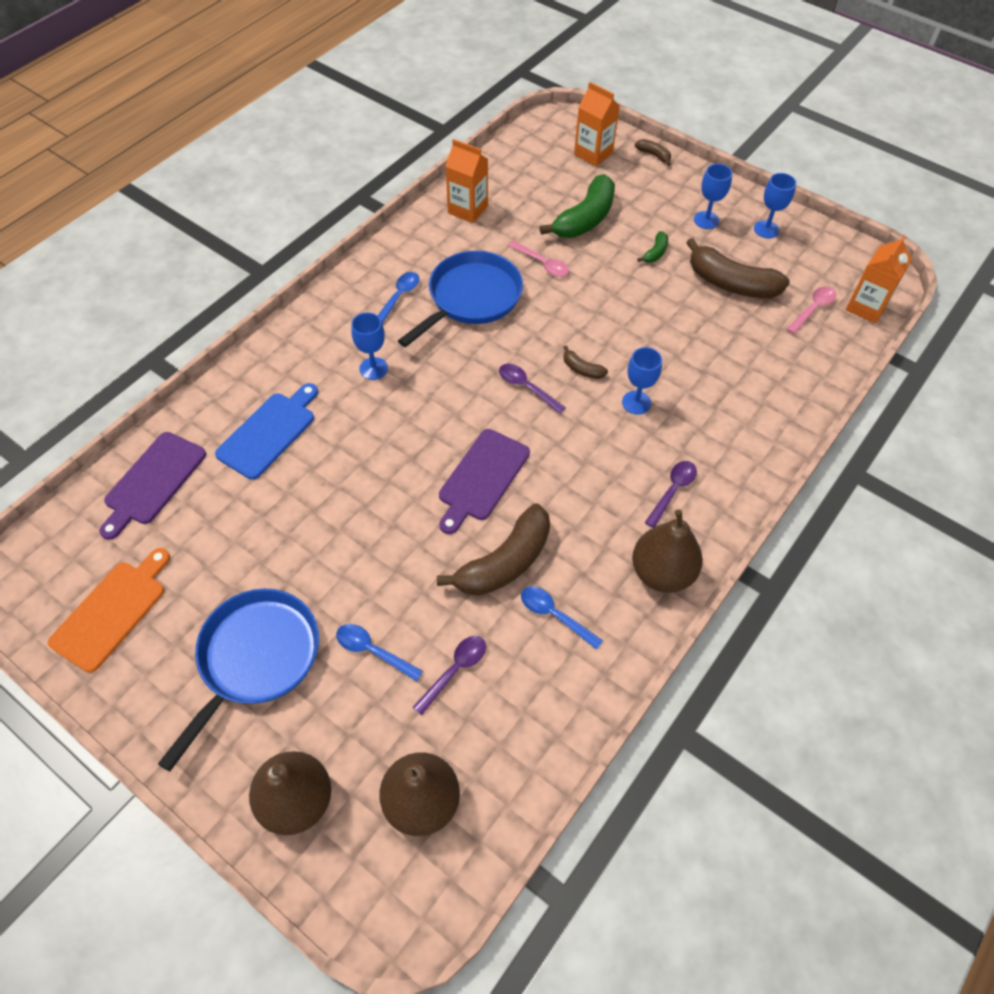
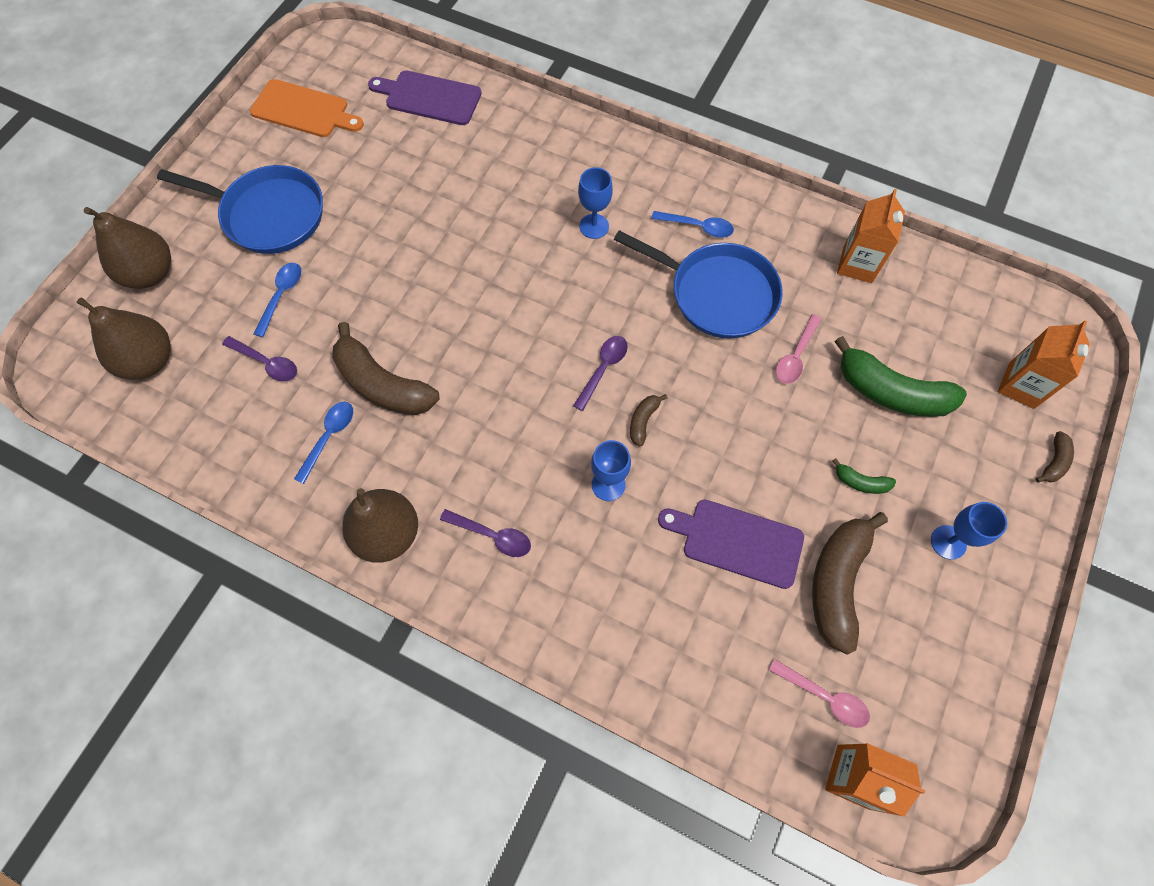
camera: 80 degrees right, 10 degrees up
(269, 432) = (497, 163): blue cutting board -> none
(482, 478) = (477, 347): purple cutting board -> purple cutting board (737, 541)
(766, 229) = (961, 626): blue goblet -> none

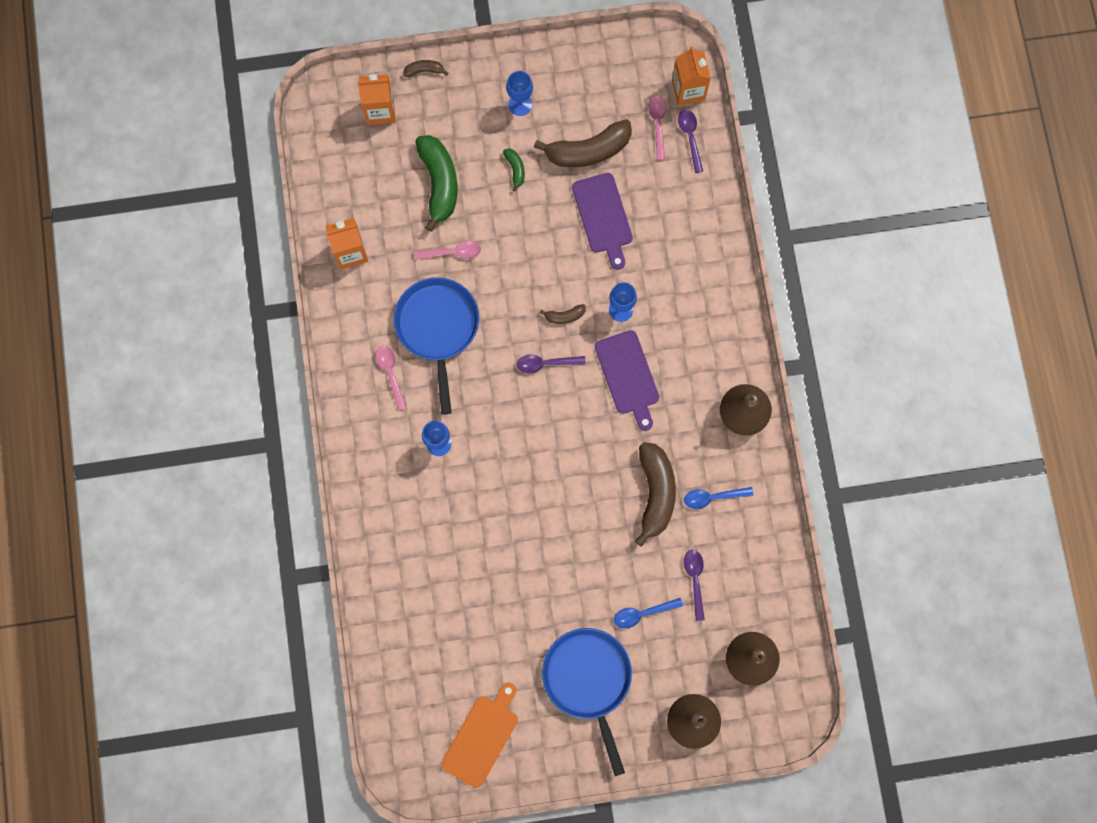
camera: 125 degrees left, 10 degrees up
(303, 110) = (482, 737): orange cutting board -> orange cutting board turned 45 degrees clockwise
(429, 97) = (403, 649): purple cutting board -> purple cutting board (628, 376)
(492, 535) = (699, 354): purple spoon -> purple spoon (690, 137)
(697, 227) = (390, 373): blue spoon -> pink spoon

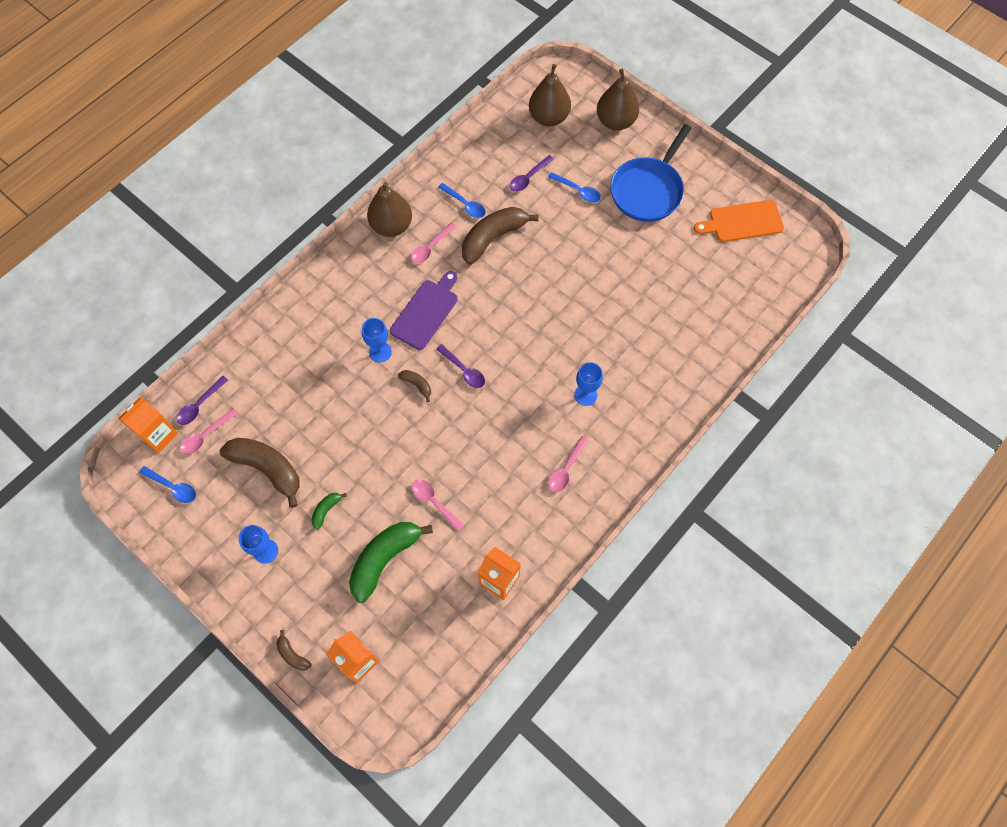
camera: 130 degrees left, 10 degrees down
(438, 328) = (502, 464): blue pan -> none
(603, 217) = (316, 417): purple cutting board -> none
(632, 73) = (173, 487): none -> blue spoon
(691, 431) = (431, 247): none -> pink spoon

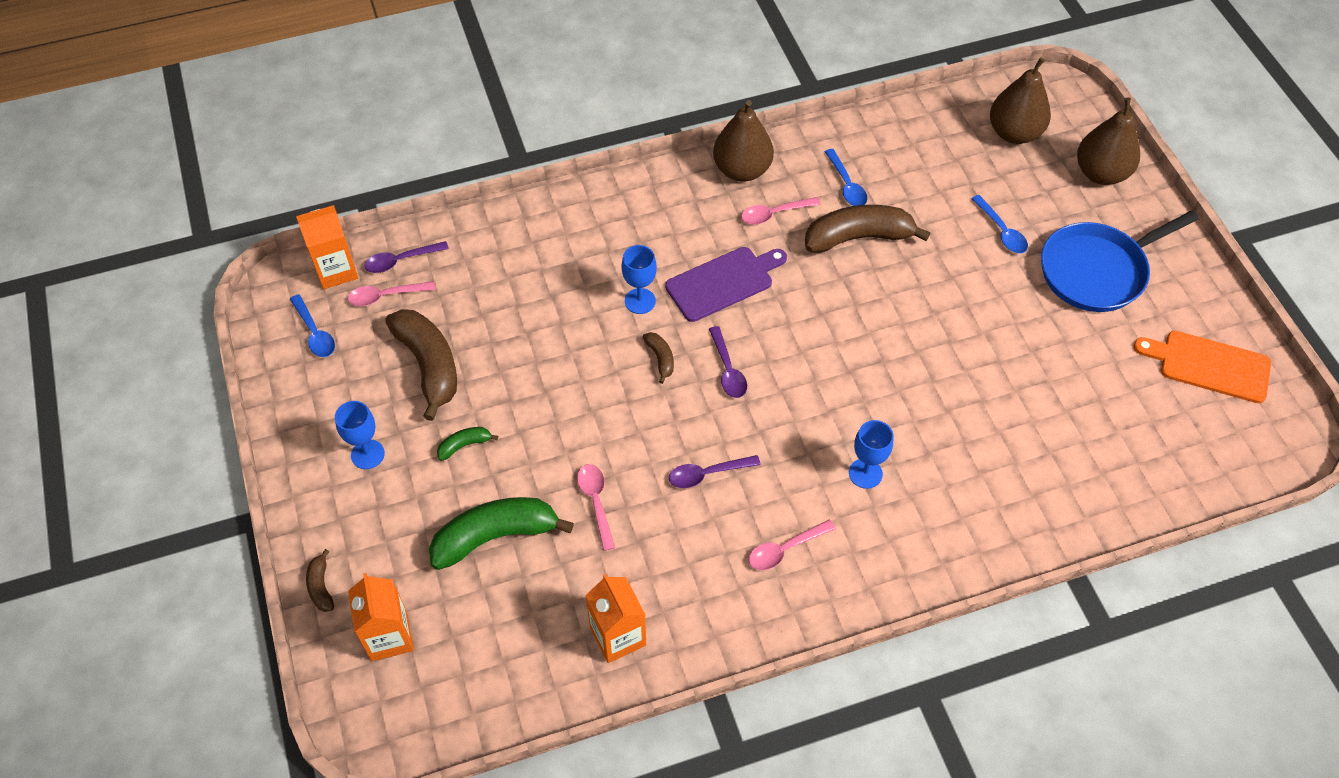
camera: 30 degrees right, 10 degrees down
(528, 177) = (946, 189): purple spoon -> purple spoon (707, 474)

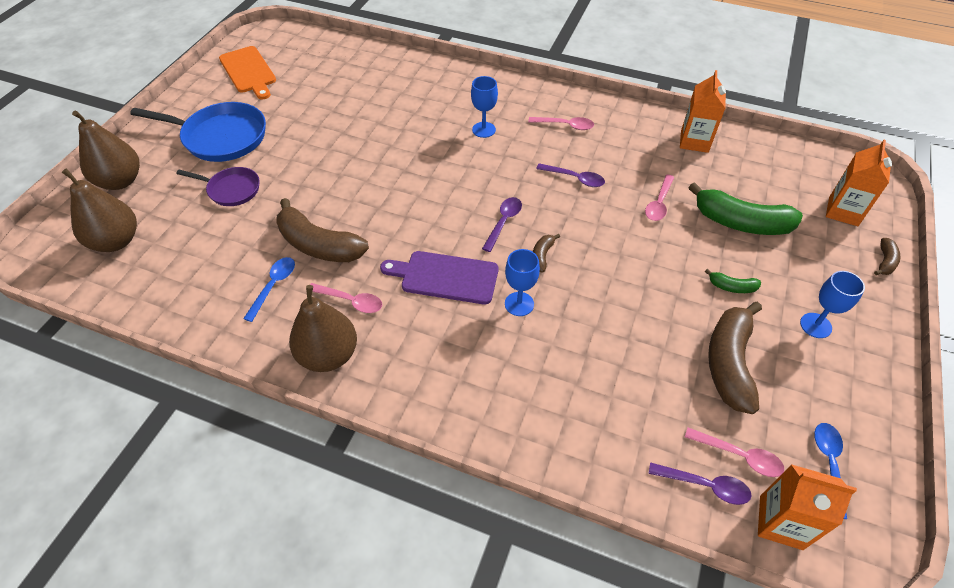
camera: 140 degrees left, 5 degrees down
(1001, 231) = (231, 189): blue spoon -> purple pan

